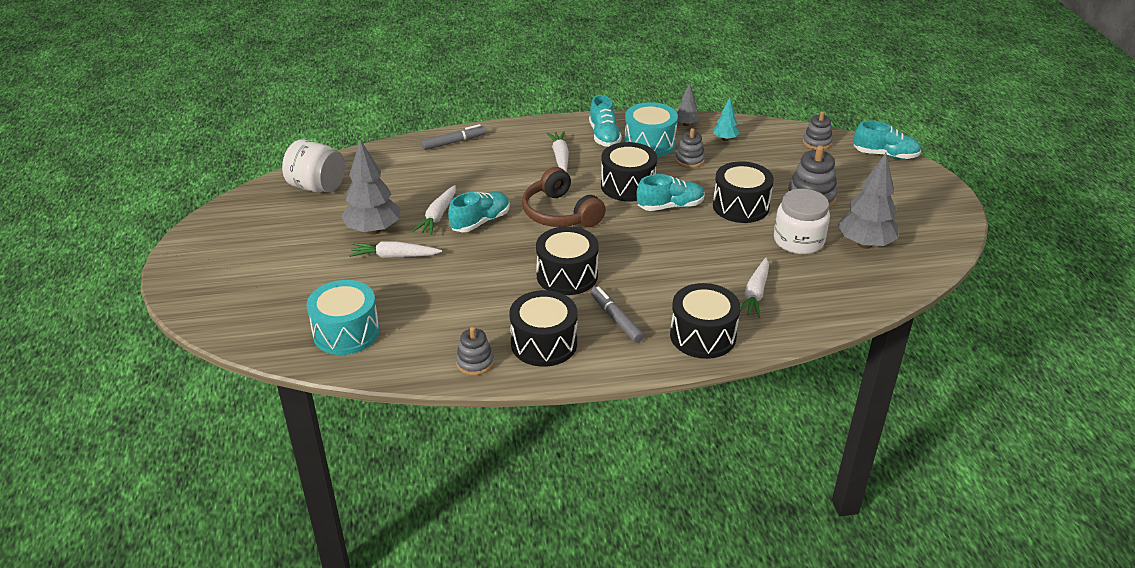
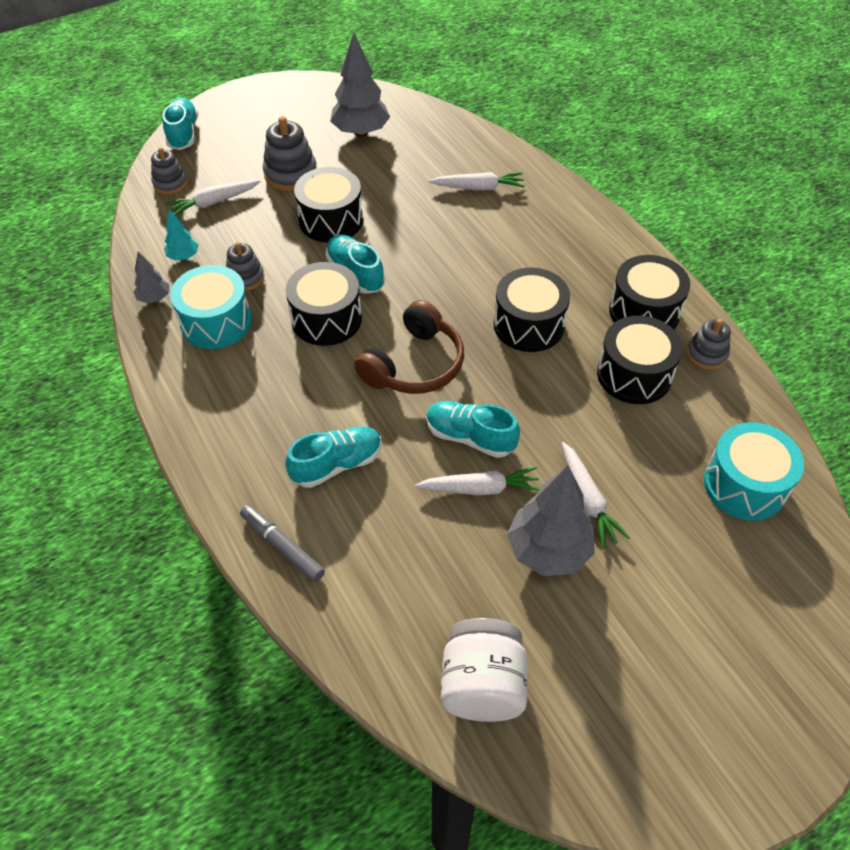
camera: 110 degrees left, 15 degrees up
(560, 157) = (282, 403): white carrot -> white carrot (213, 202)
(604, 136) = (210, 372): turquoise shoe -> turquoise shoe (337, 464)
(616, 319) = (574, 270): grey marker -> none
(702, 336) = (560, 209): black drum -> black drum (634, 374)
(798, 241) = (376, 172): white jar -> none

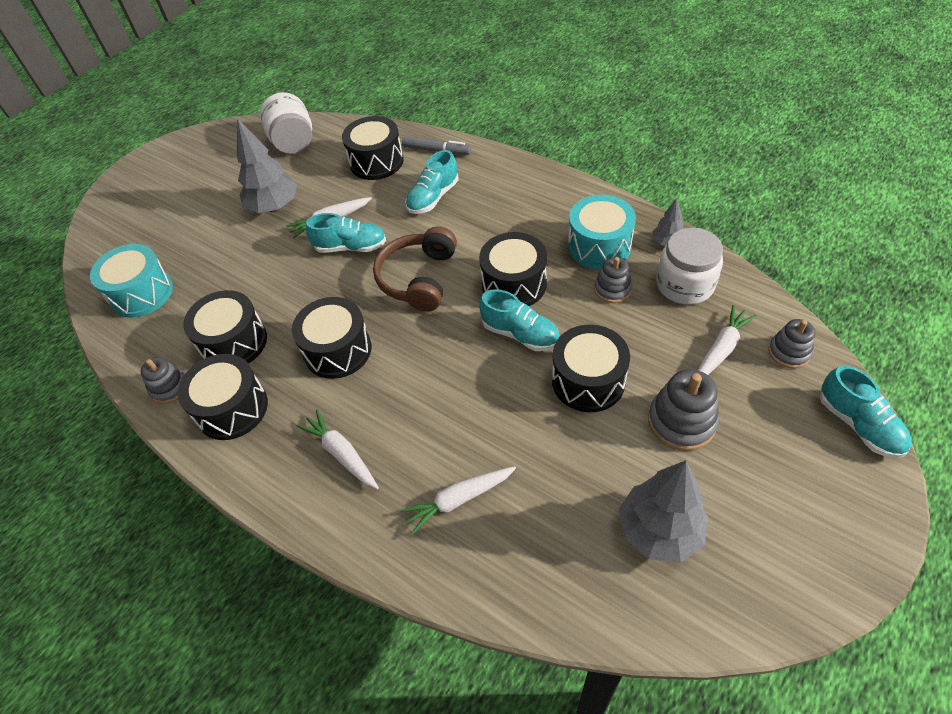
camera: 160 degrees right, 0 degrees up
(183, 257) = (684, 285): turquoise tree -> white jar
(374, 568) = (376, 162): none -> black drum
(587, 500) = (255, 242): white carrot -> white carrot (341, 453)

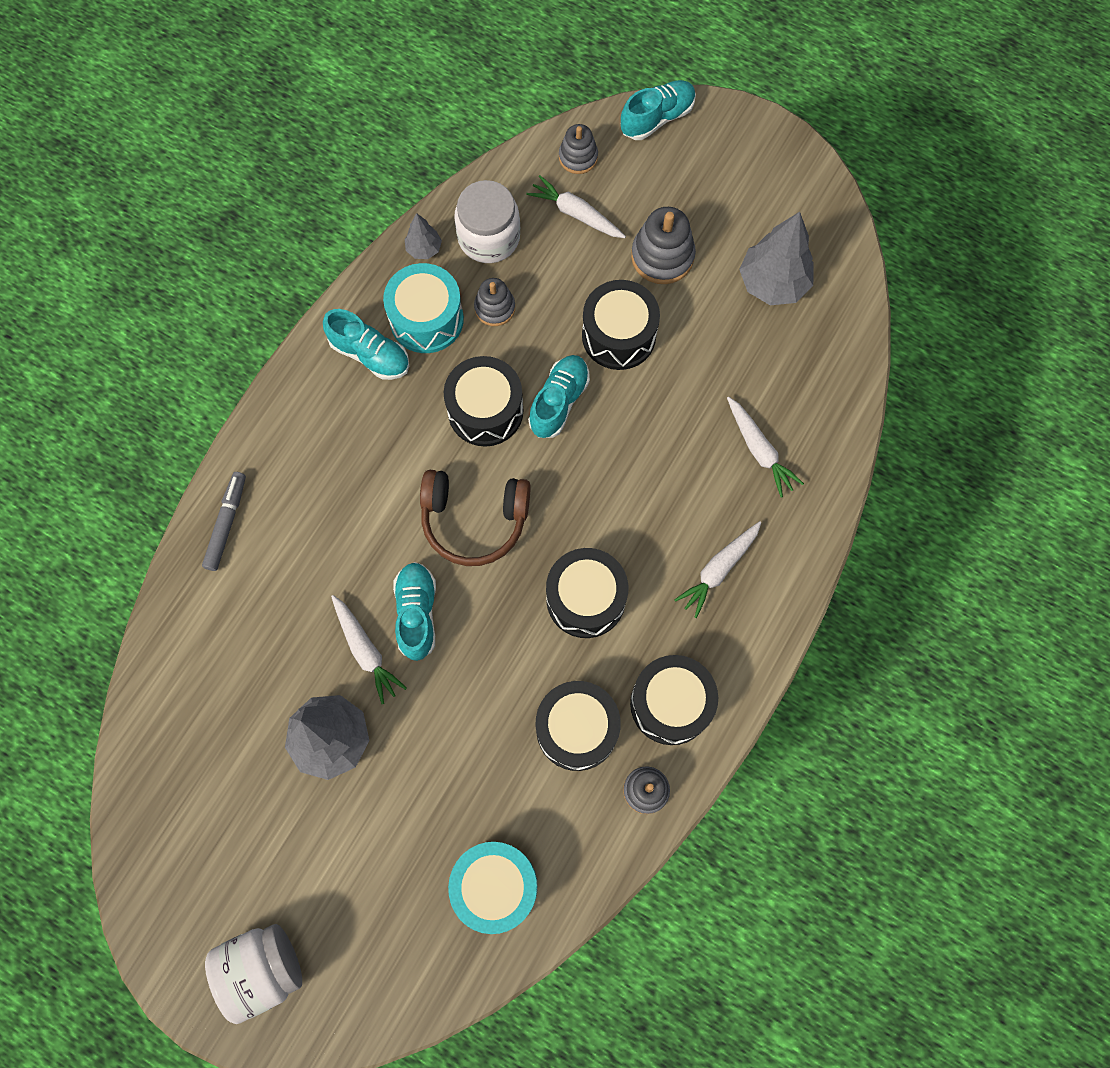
camera: 100 degrees left, 20 degrees up
(293, 143) = (182, 745): white jar -> white jar (263, 969)
(376, 162) = (243, 606): black drum -> none
(433, 197) = (327, 518): turquoise shoe -> turquoise shoe (370, 354)

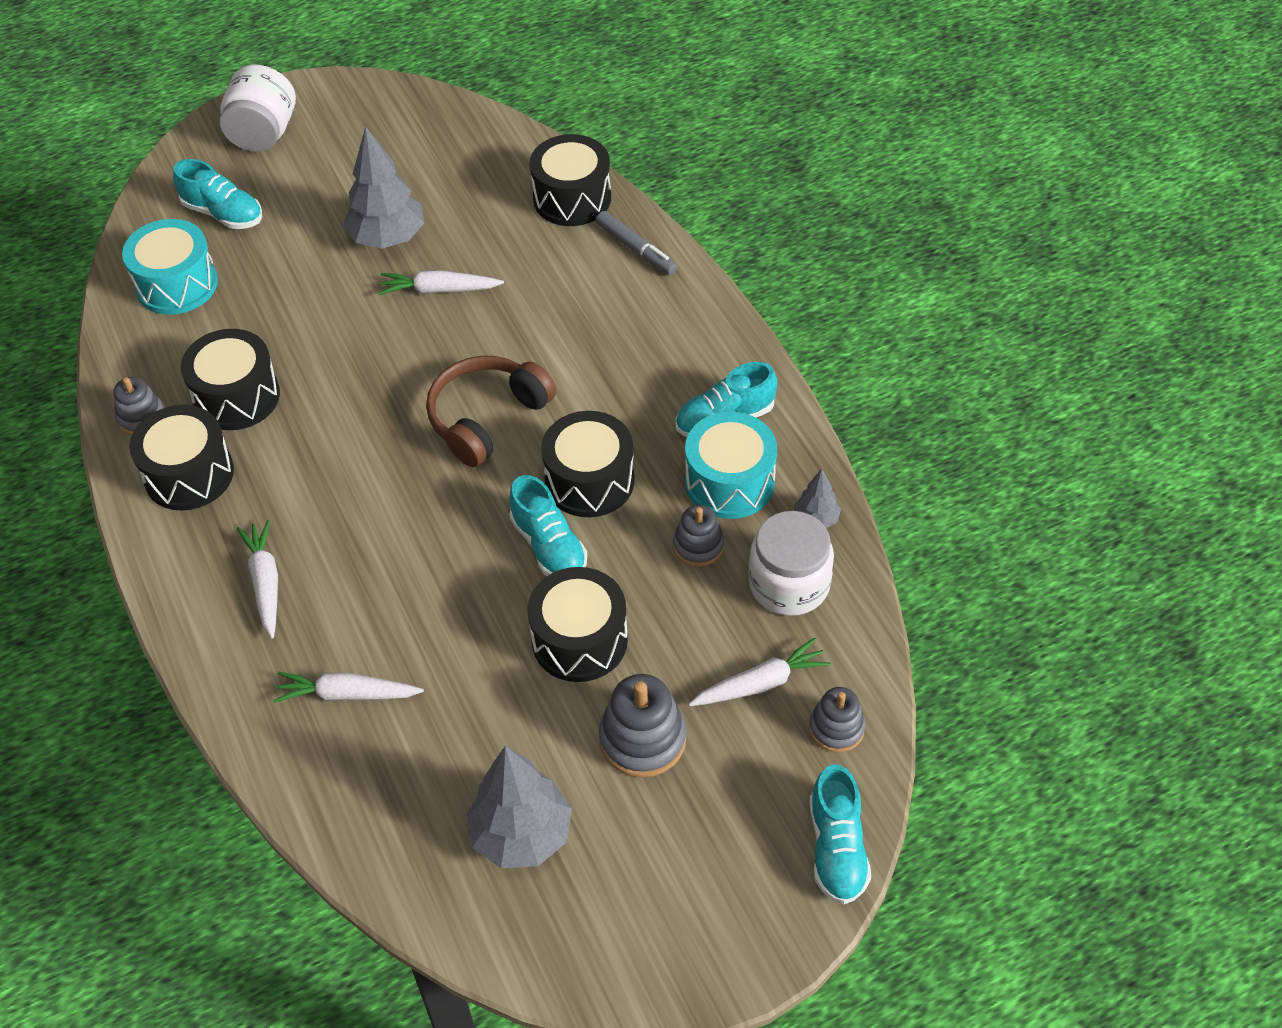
camera: 125 degrees right, 20 degrees down
(417, 613) = (439, 337): turquoise shoe -> turquoise shoe (223, 214)
(585, 599) = (338, 462): black drum -> black drum (572, 198)

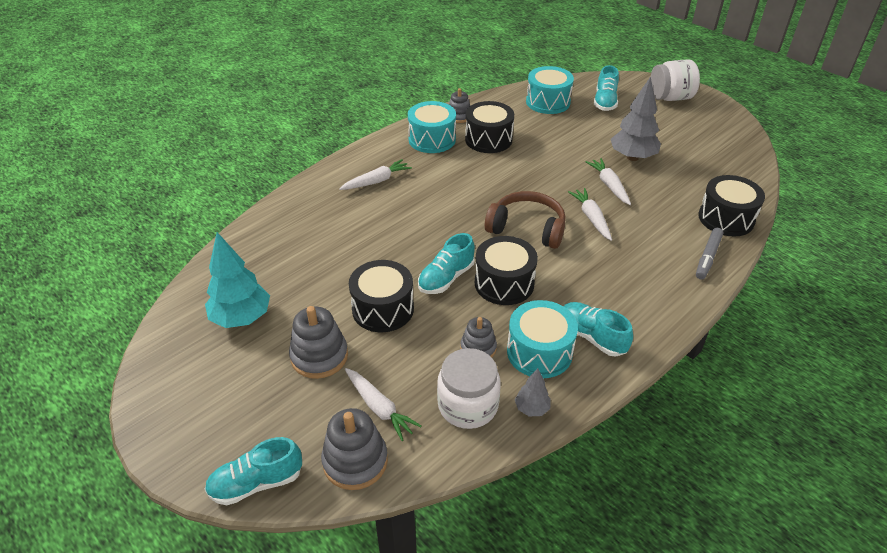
camera: 70 degrees right, 10 degrees down
(189, 474) = (432, 139): black drum -> turquoise drum
(347, 694) = (317, 227): white carrot -> white carrot (591, 218)
(522, 835) = (241, 318): grey tree -> turquoise tree
(836, 728) = (355, 461): grey stacking toy -> grey stacking toy, size x1.57

